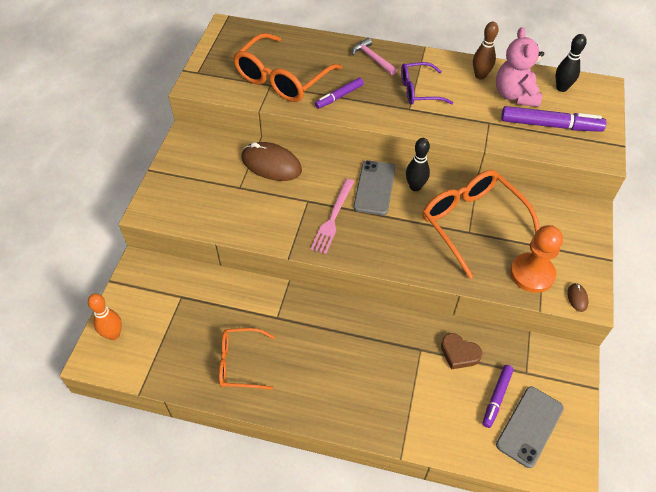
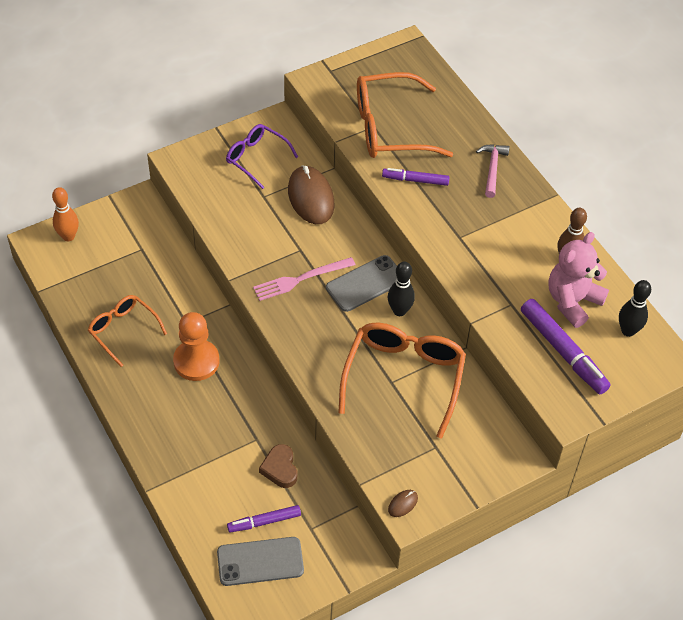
camera: 45 degrees right, 0 degrees up
(418, 90) = (491, 228): purple glasses -> purple glasses (256, 158)
(532, 274) = (394, 455): orange pawn -> orange pawn (196, 361)

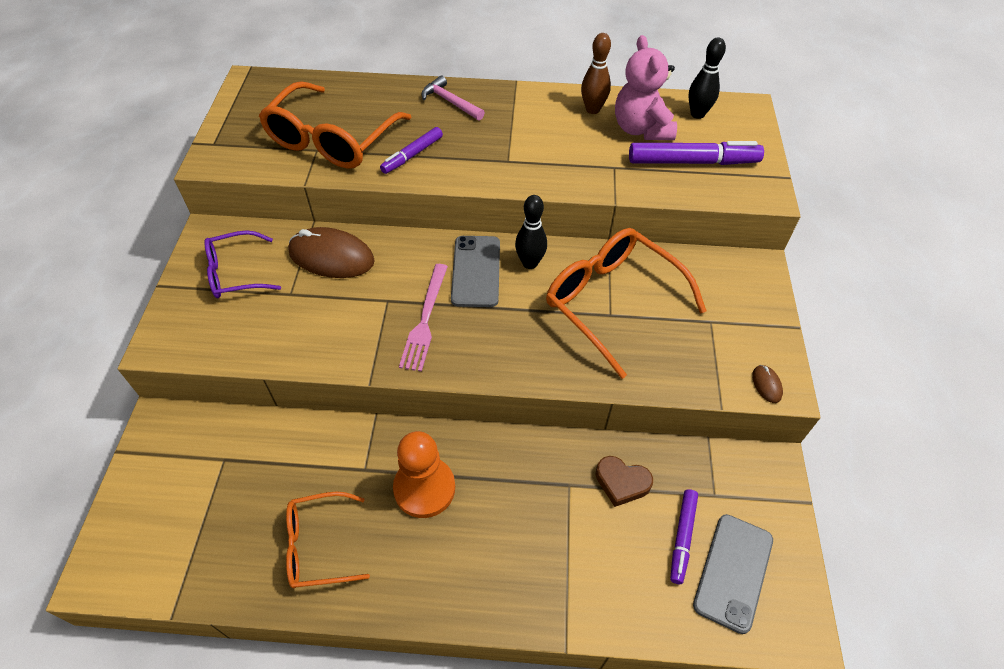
camera: 55 degrees left, 0 degrees up
(68, 236) = (126, 531): orange bowling pin -> none

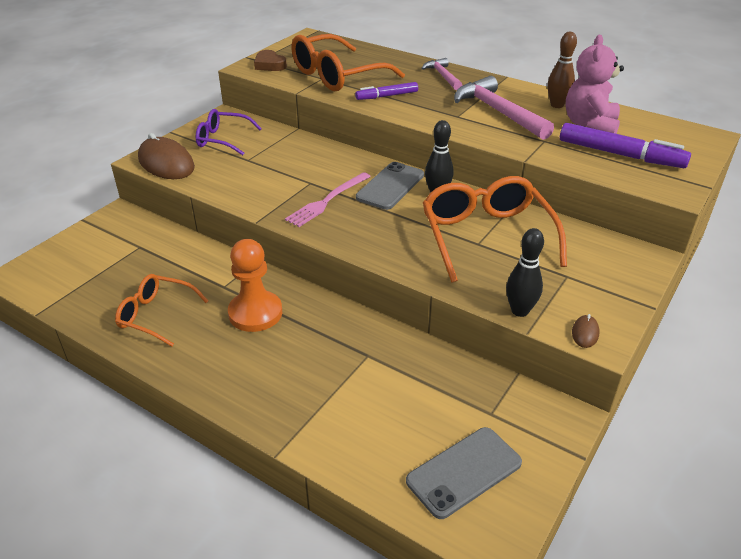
camera: 30 degrees right, 15 degrees down
(331, 257) = (293, 149): brown mouse -> brown mouse (166, 163)
(543, 140) = (498, 112): none -> pink hammer
(622, 482) = (413, 371): brown heart -> brown heart (269, 65)
(682, 537) = (436, 428): purple marker -> none
(697, 114) = (652, 129): black bowling pin -> black bowling pin (520, 311)

